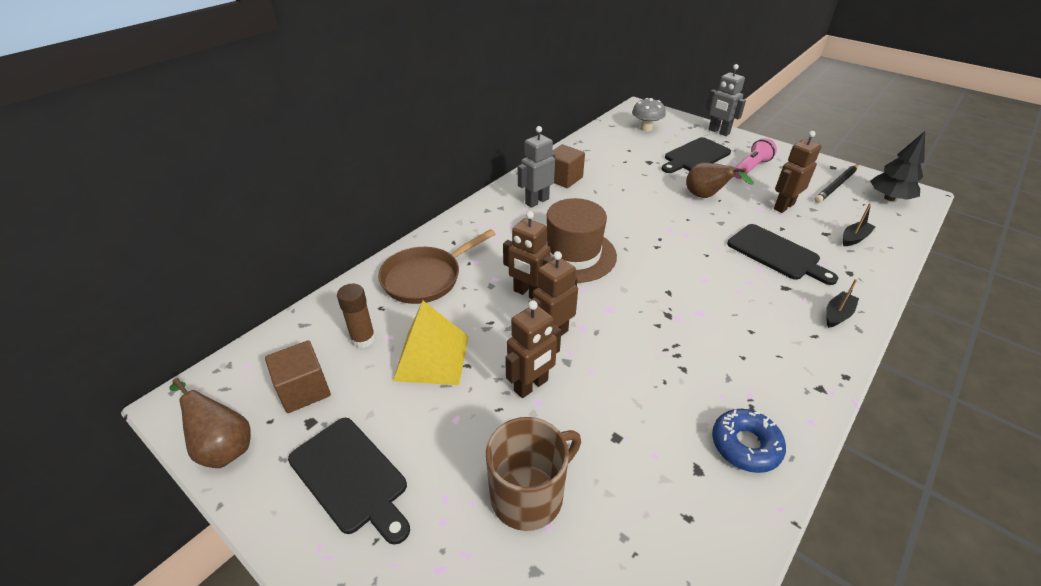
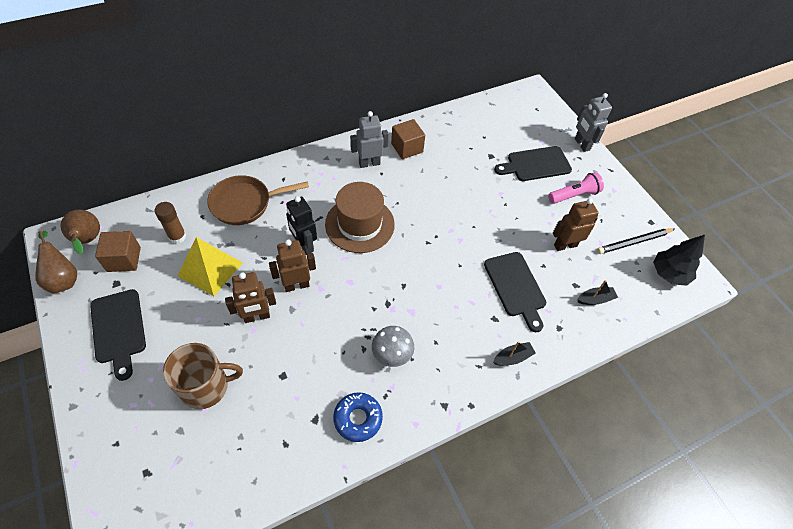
camera: 20 degrees right, 15 degrees up
(528, 293) = (304, 245): brown robot -> black robot
(646, 128) = (519, 117): grey mushroom -> grey mushroom (392, 355)
(706, 197) = (508, 210): brown pear -> brown pear (88, 241)

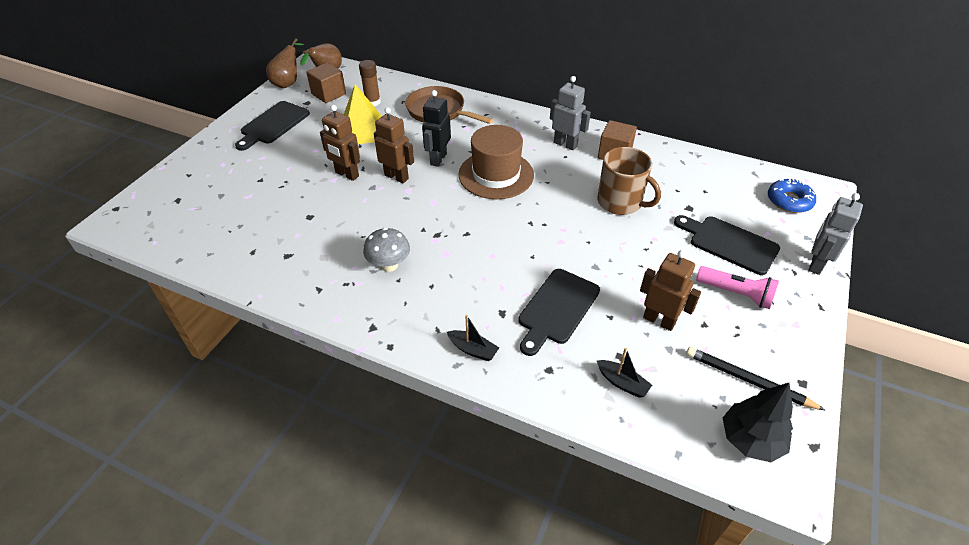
camera: 55 degrees right, 10 degrees down
(206, 386) = (265, 186): brown mug -> brown mug (620, 202)
(358, 418) = (309, 279): blue donut -> blue donut (789, 201)

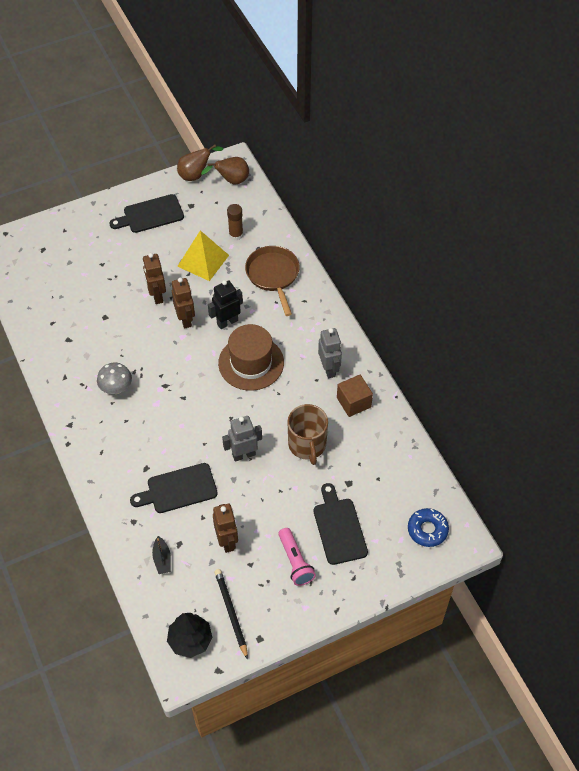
camera: 40 degrees right, 10 degrees up
(328, 94) = (213, 205): brown cube -> none
(473, 350) = (107, 479): black boat -> none
(816, 264) = (375, 584): grey robot -> grey robot (244, 454)

